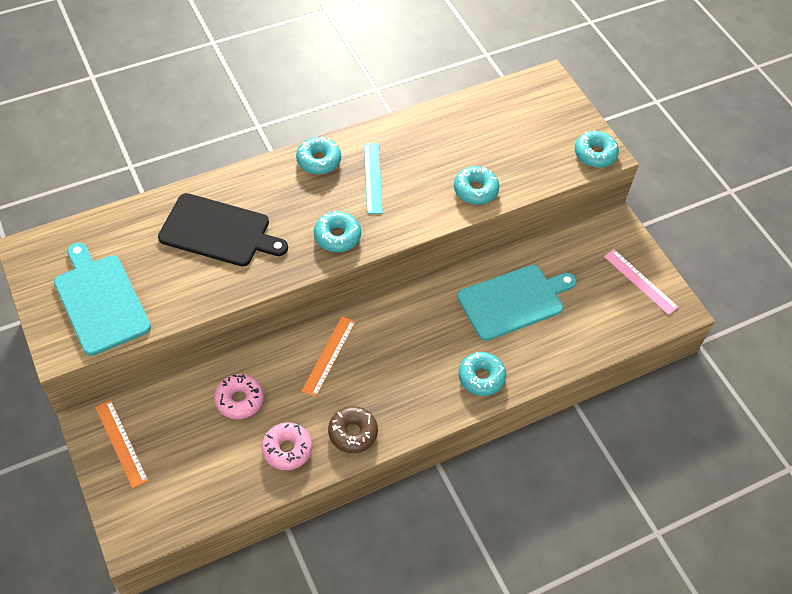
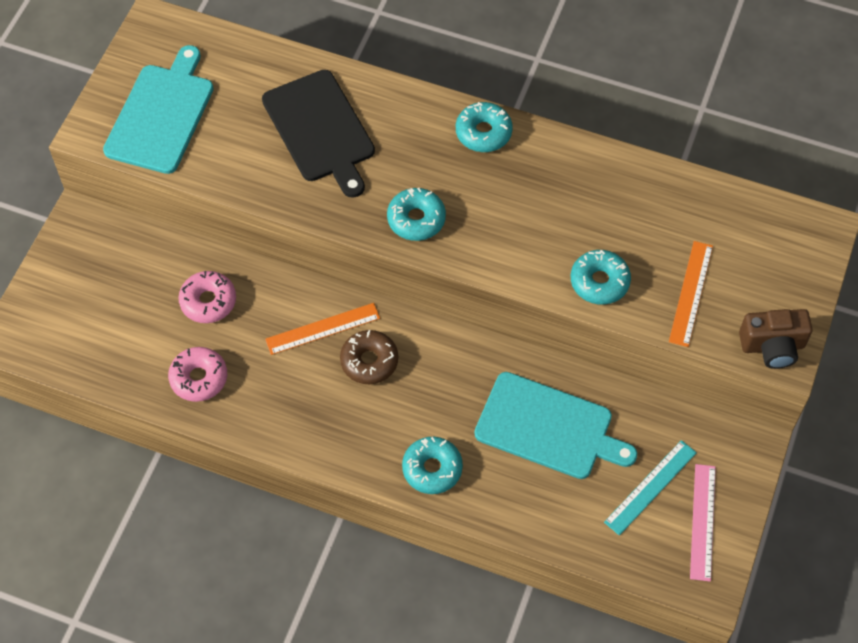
camera: 50 degrees right, 5 degrees up
(121, 443) = (83, 255): orange ruler -> orange ruler (691, 293)
(353, 433) = (266, 414): brown donut -> brown donut (369, 361)
(373, 178) = (514, 189): turquoise ruler -> turquoise ruler (650, 487)
(595, 154) = (772, 346): turquoise donut -> brown camera

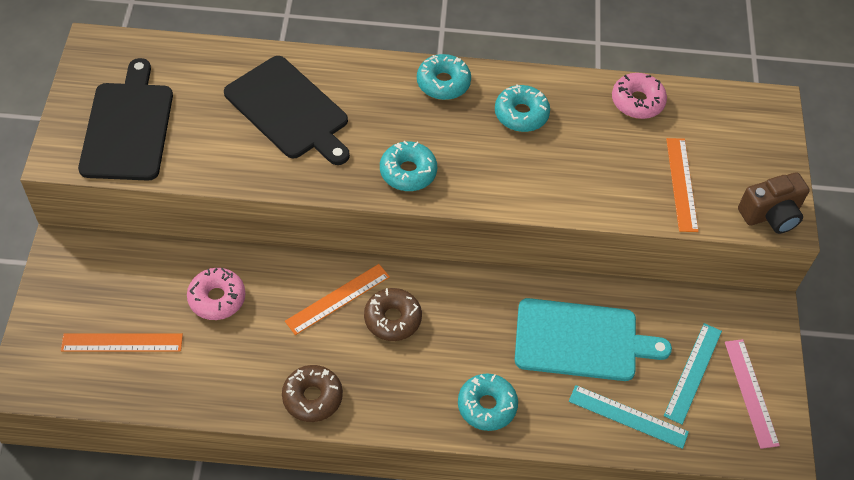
camera: 20 degrees left, 5 degrees down
(109, 324) = (122, 342): none -> orange ruler
(161, 115) = (128, 127): turquoise cutting board -> black cutting board
(199, 378) = (230, 374): pink donut -> pink donut (637, 101)
(268, 419) = (312, 397): none -> brown donut
(568, 514) = (628, 416): none -> turquoise ruler
(599, 282) = (597, 192): turquoise donut -> turquoise donut (521, 114)

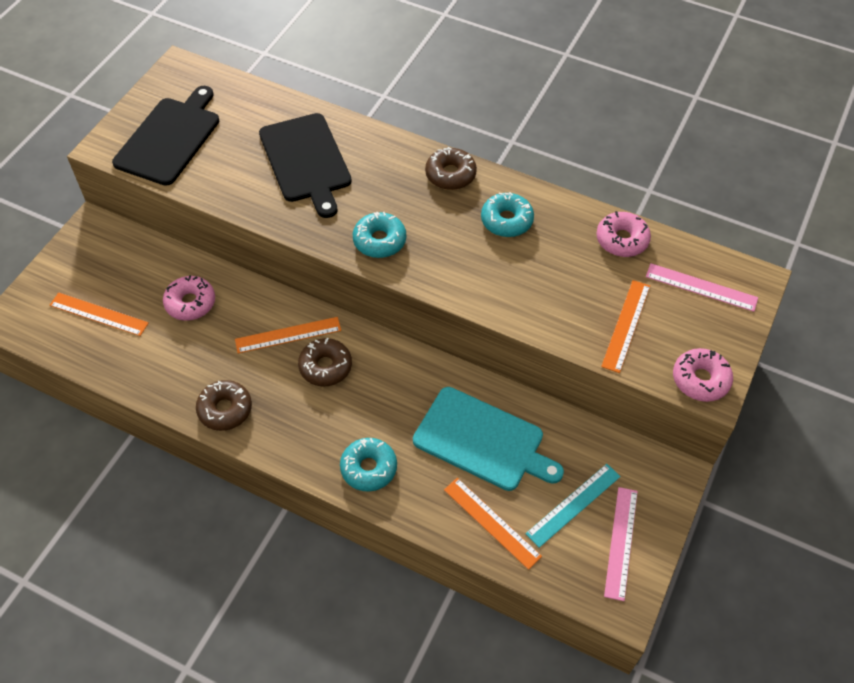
camera: 25 degrees right, 0 degrees up
(443, 83) = (450, 174): turquoise donut -> brown donut
(628, 416) = (491, 522): turquoise ruler -> orange ruler
(729, 126) = (701, 287): none -> pink ruler
(771, 215) = (700, 380): brown camera -> pink donut

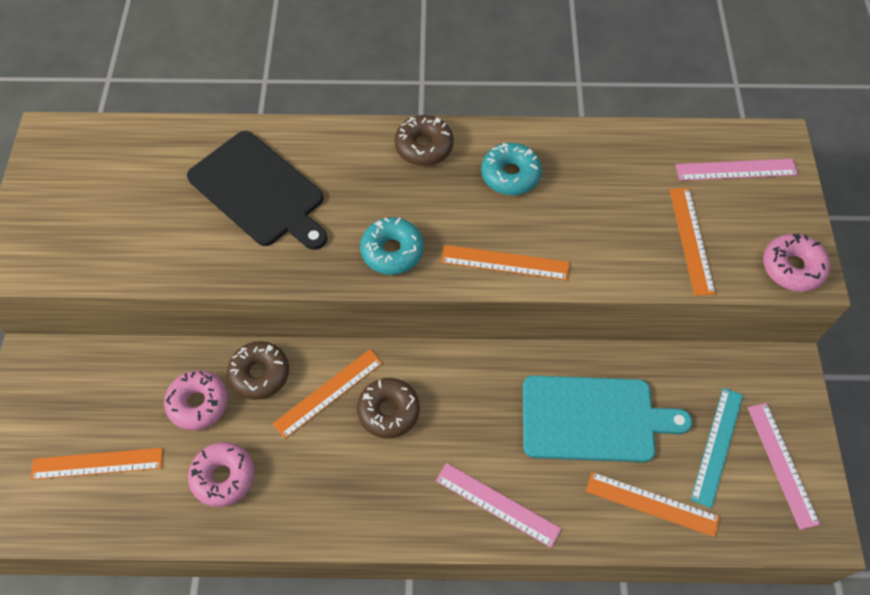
camera: 25 degrees left, 5 degrees up
(170, 138) = (85, 225): black cutting board -> none
(225, 409) = (307, 510): brown donut -> brown donut (260, 374)
(368, 468) = (497, 504): turquoise donut -> pink ruler
(462, 282) = (505, 262): none -> orange ruler
(622, 240) = (634, 150): pink donut -> pink donut (223, 477)

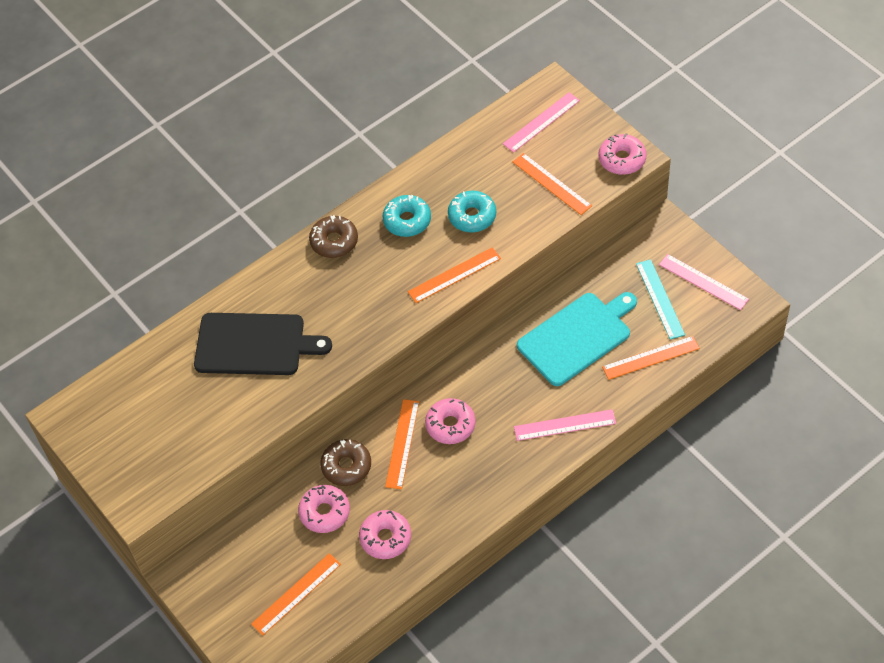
camera: 35 degrees left, 5 degrees down
(388, 411) = (450, 425): brown donut -> pink donut
(392, 251) = (379, 318): turquoise donut -> turquoise donut (472, 216)

